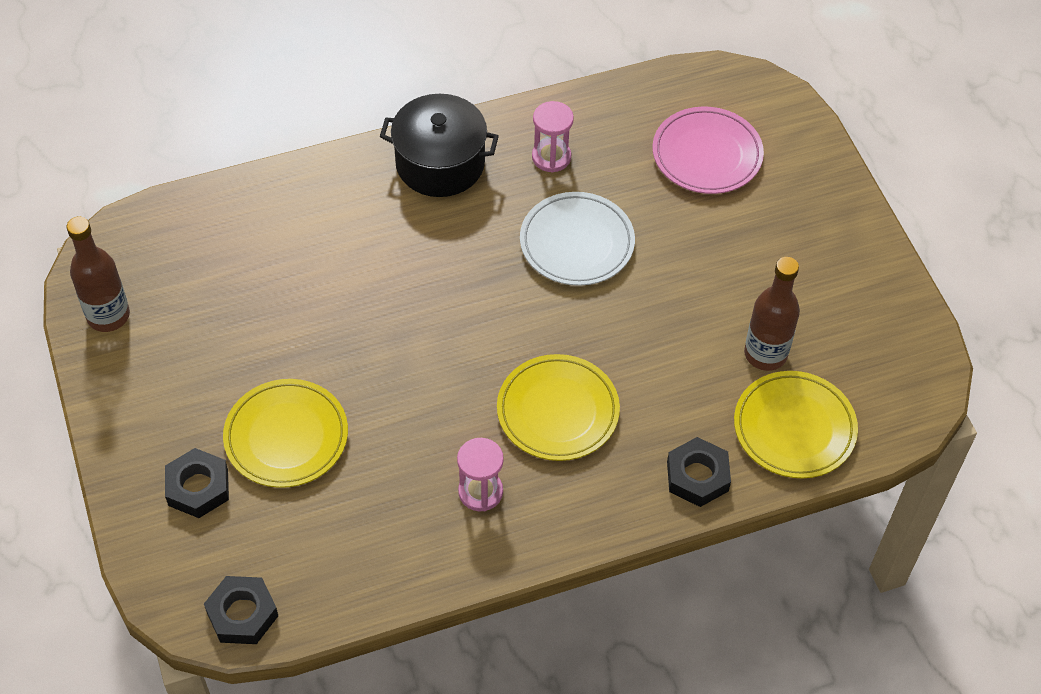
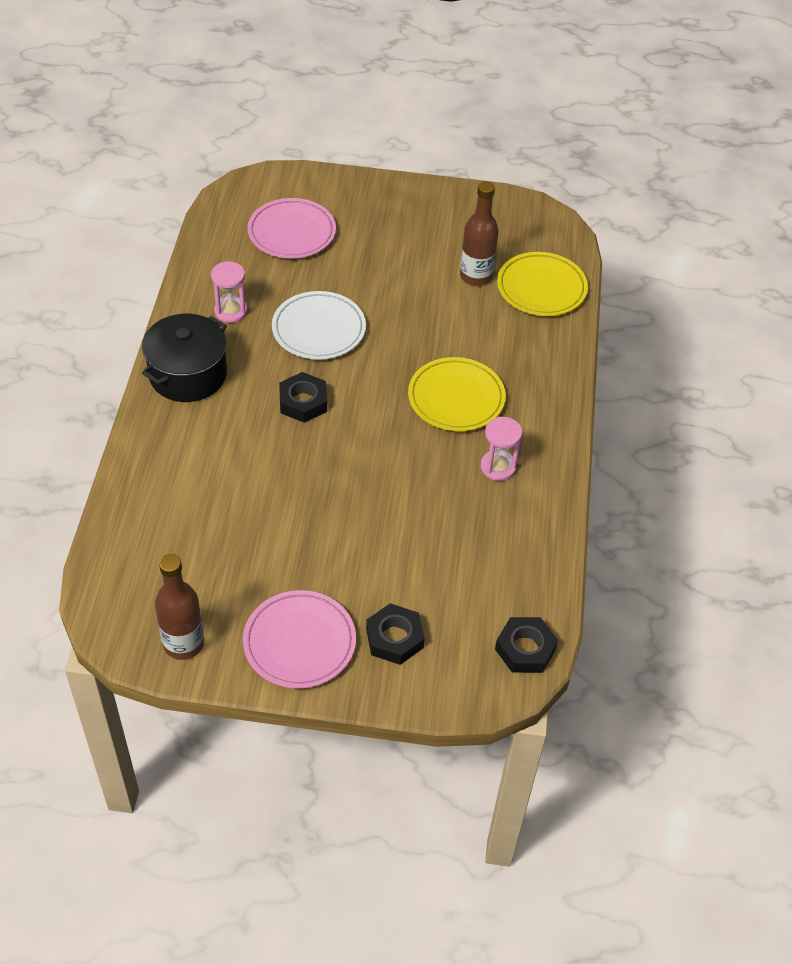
camera: 65 degrees left, 5 degrees down
(154, 408) = (299, 642): none -> pink plate
(286, 437) = (381, 564): yellow plate -> none
(697, 476) = (551, 349): black nut -> black nut (303, 402)

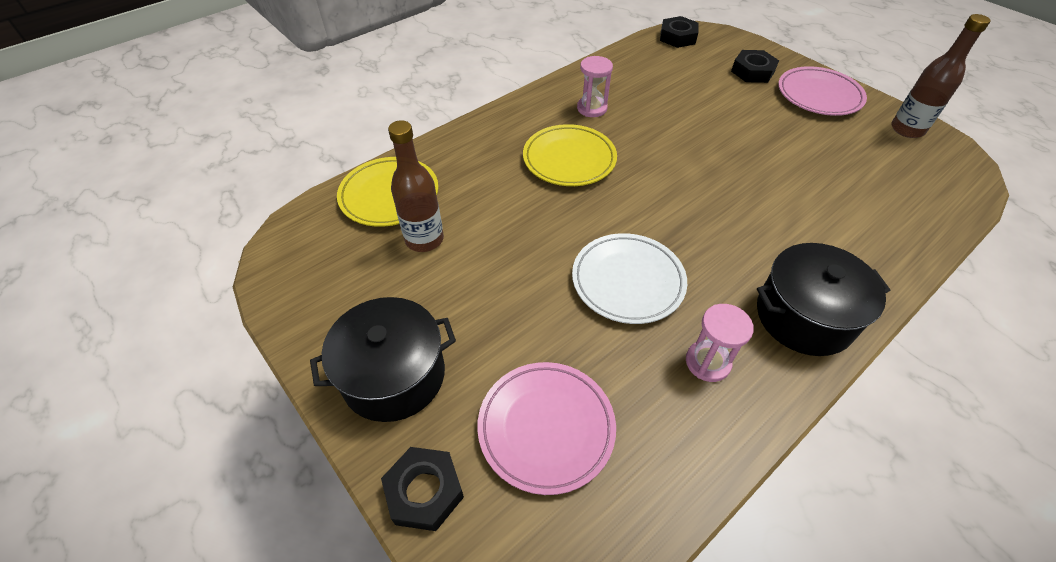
camera: 135 degrees left, 0 degrees up
(303, 402) = (701, 225): black nut -> black nut (424, 491)
(394, 208) = (394, 375): none -> black pot

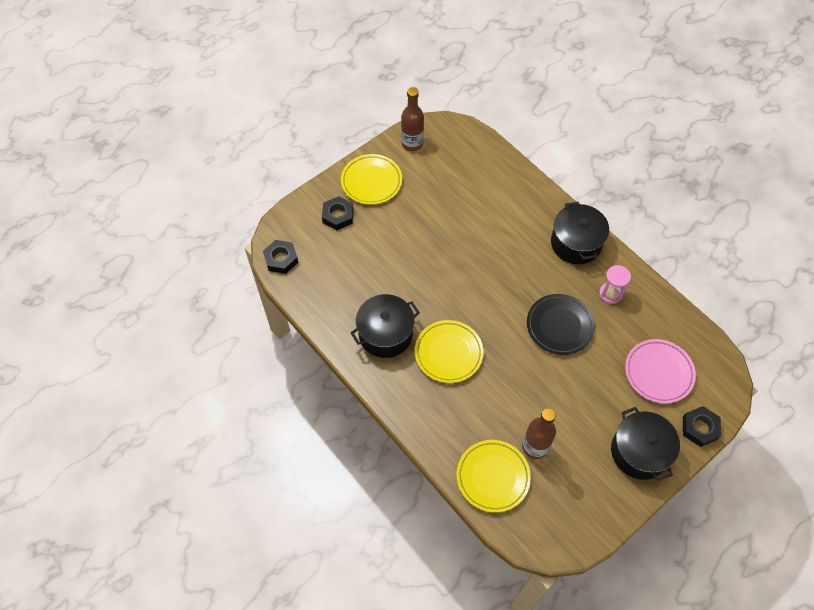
camera: 90 degrees left, 10 degrees up
(592, 108) = (385, 334): pink hourglass -> black pot
(628, 281) = (559, 326): white plate -> black plate
(819, 95) = (371, 181): pink plate -> yellow plate

